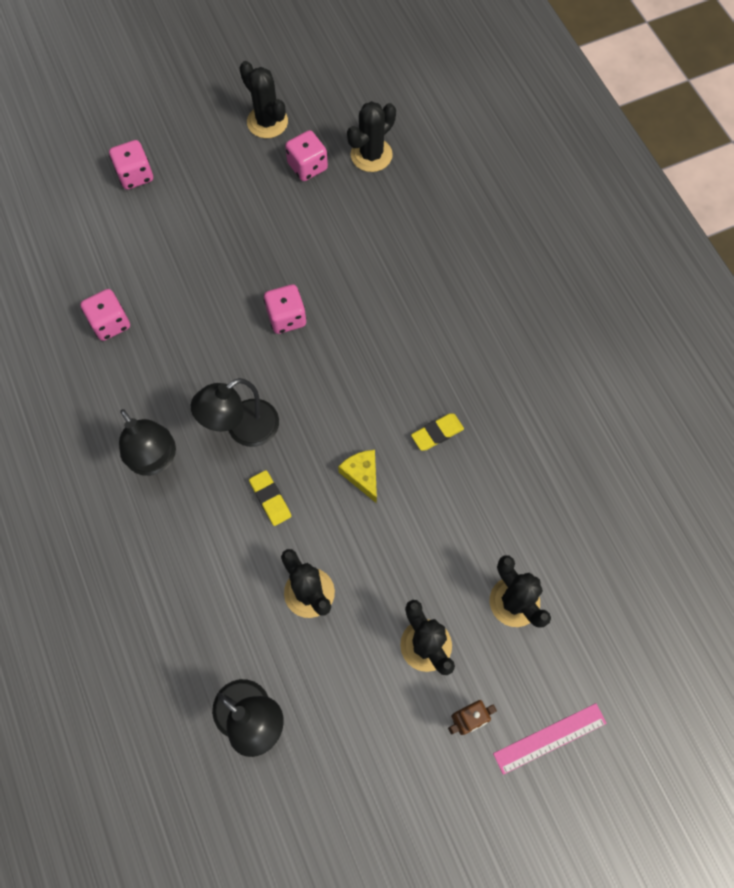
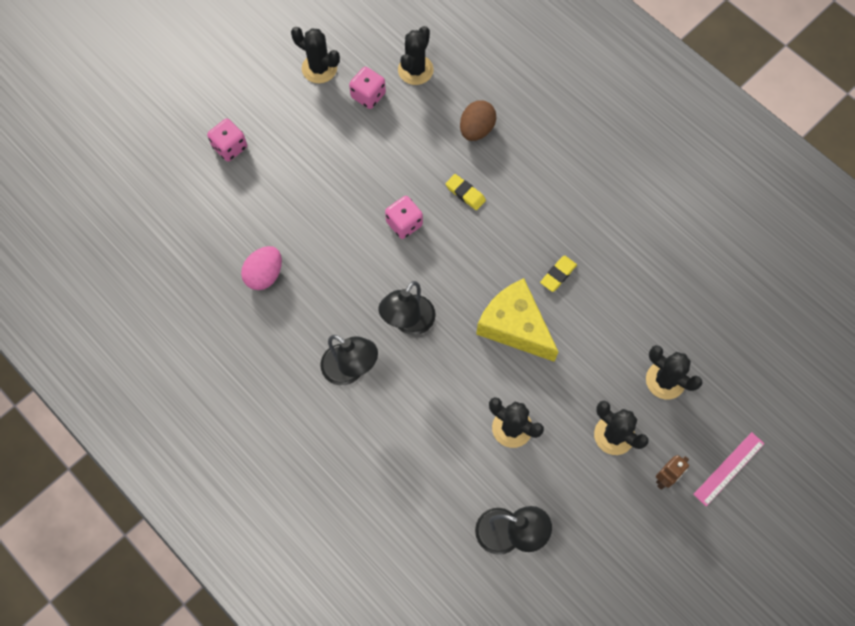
camera: 20 degrees left, 0 degrees up
(110, 323) = (264, 275): pink dice -> pink egg
(270, 499) = (452, 368): yellow eraser -> yellow eraser (465, 193)
(362, 475) = (515, 326): yellow cheese -> yellow cheese, size x2.03
(412, 240) = (476, 129): none -> brown egg

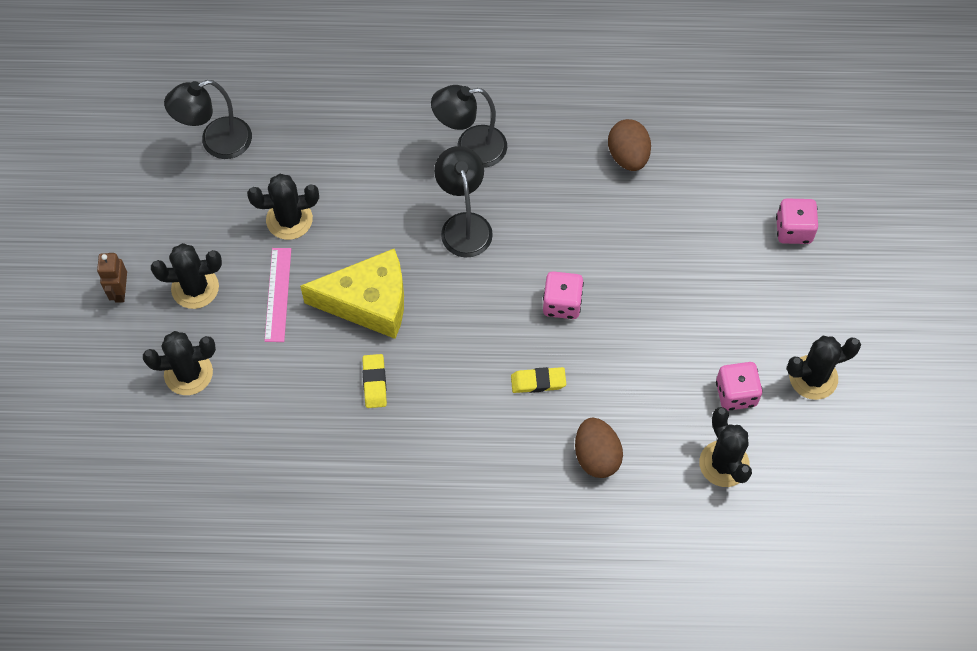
camera: 135 degrees right, 5 degrees down
(264, 275) = (628, 156): pink egg -> brown egg
(729, 469) = (68, 346): pink ruler -> pink ruler (278, 294)

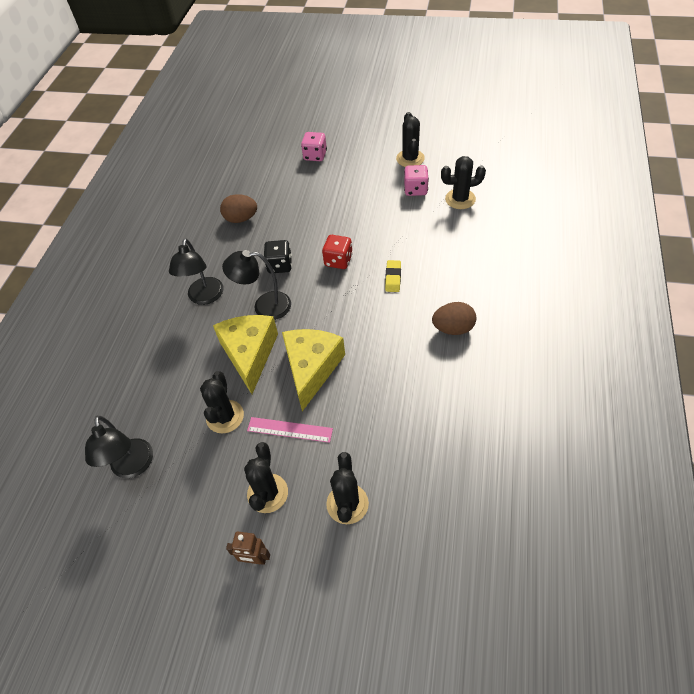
camera: 75 degrees left, 10 degrees down
(374, 382) = (378, 370): yellow eraser -> none
(383, 225) = (249, 354): none -> yellow cheese
(541, 228) = (280, 265): none -> black dice
(562, 303) = (338, 260): pink dice -> red dice
(596, 456) = (449, 254): brown egg -> brown egg (453, 328)

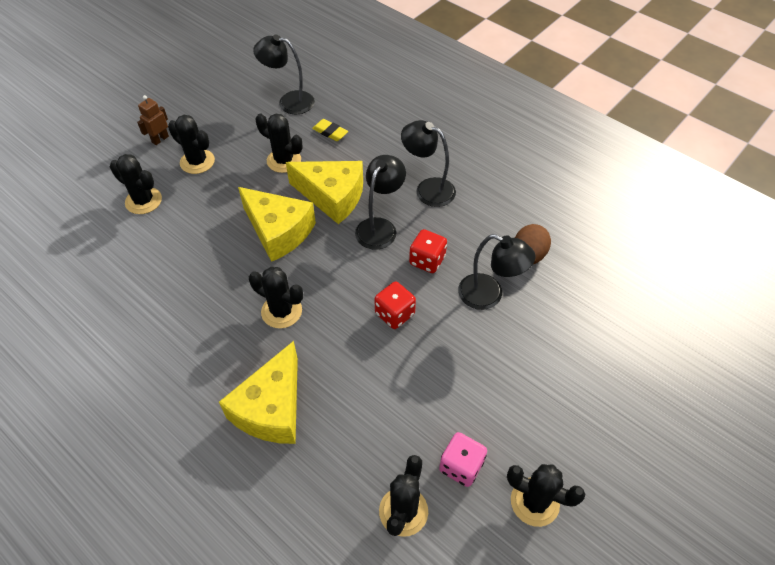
camera: 115 degrees right, 0 degrees up
(280, 265) = (427, 260): black dice -> red dice
(289, 223) = (489, 295): none -> black lamp
(289, 430) = (234, 193): pink ruler -> none
(315, 155) = (612, 382): pink dice -> none
(383, 321) = (281, 311): none -> black cactus
(393, 278) = (329, 351): yellow eraser -> yellow eraser (330, 132)
(453, 328) = (220, 365): brown egg -> none
(456, 283) = (271, 408): none -> yellow cheese

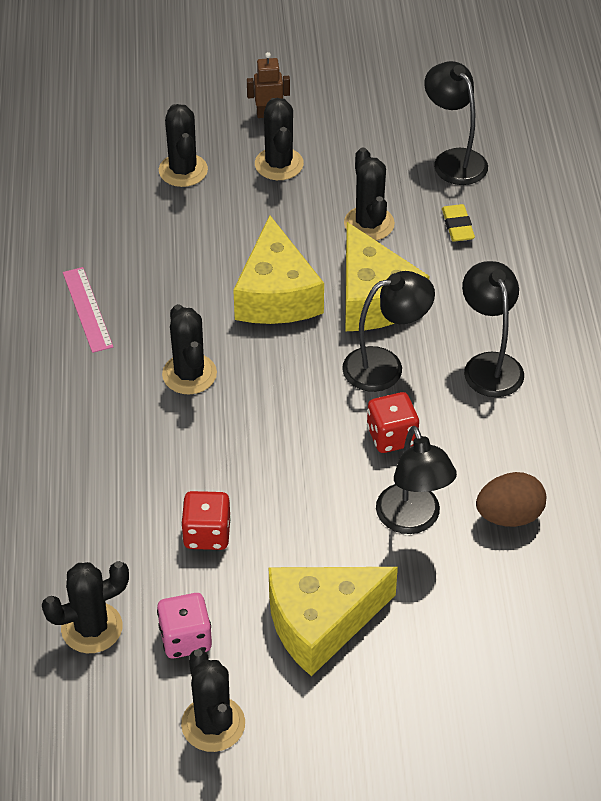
camera: 45 degrees right, 5 degrees down
(175, 320) = (87, 309): none -> pink ruler
(271, 408) = (83, 452): yellow cheese -> yellow cheese (321, 623)
(394, 314) = (293, 461): red dice -> red dice (207, 534)

